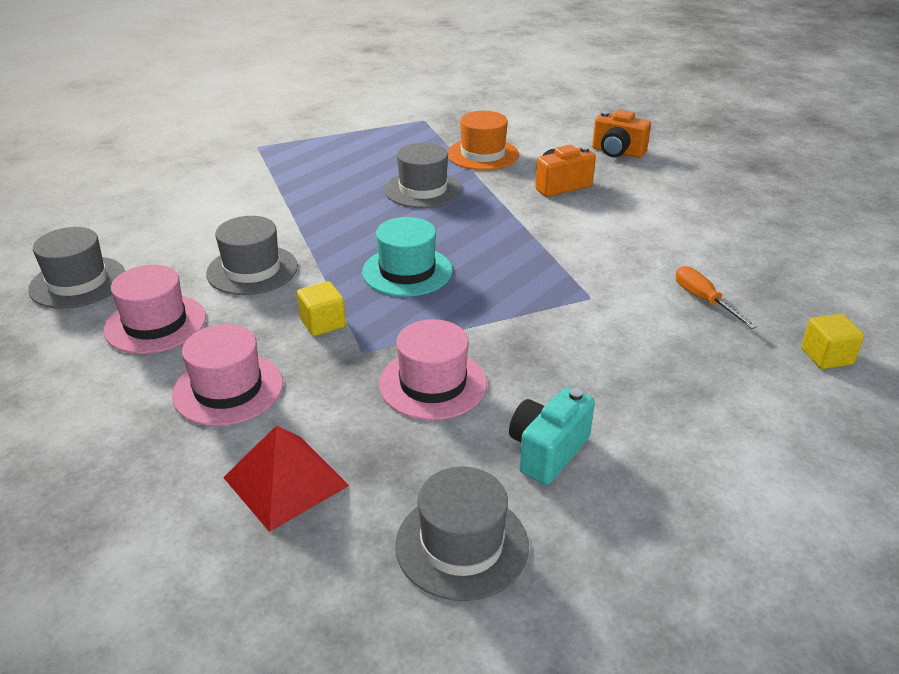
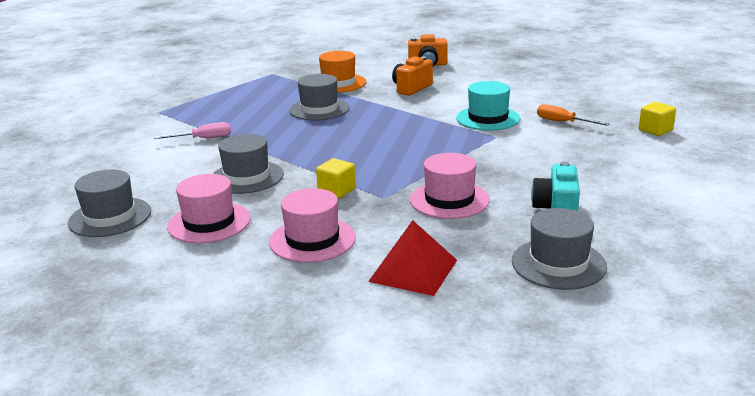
camera: 25 degrees left, 10 degrees down
(264, 199) = (204, 139): none -> pink screwdriver
(407, 271) = (362, 152): turquoise hat -> turquoise hat (488, 118)

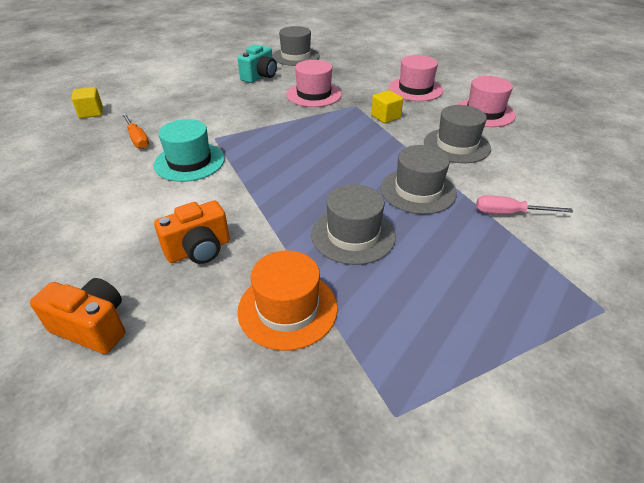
camera: 160 degrees left, 15 degrees up
(110, 217) = (566, 132): grey hat -> grey hat (418, 191)
(413, 270) = (367, 66): red pyramid -> none

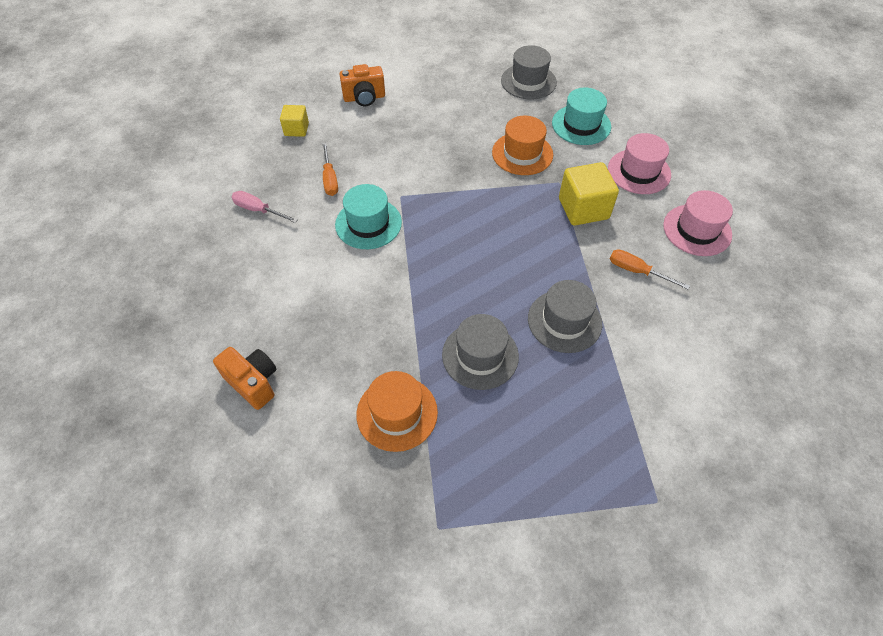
camera: 20 degrees right, 15 degrees up
(199, 250) = (347, 332): orange camera -> orange camera (364, 98)
(260, 76) = (476, 109): turquoise camera -> none
(314, 94) = (522, 153): pink hat -> orange hat
(352, 72) = (581, 125): none -> turquoise hat
(385, 117) = (583, 208): yellow cube -> yellow cube, size x1.70
(456, 145) = (637, 271): grey hat -> orange screwdriver
(509, 213) = (637, 374): pink screwdriver -> pink screwdriver (258, 210)

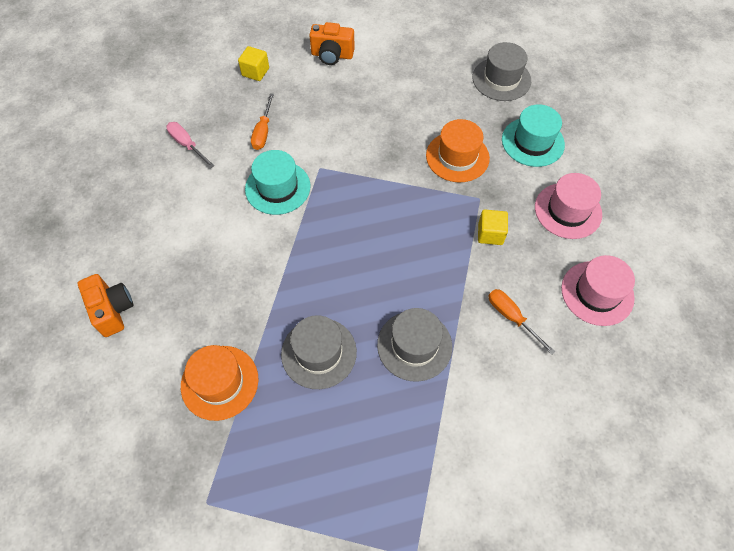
camera: 20 degrees right, 5 degrees up
(583, 208) = (490, 234): yellow cube -> yellow cube, size x0.59

